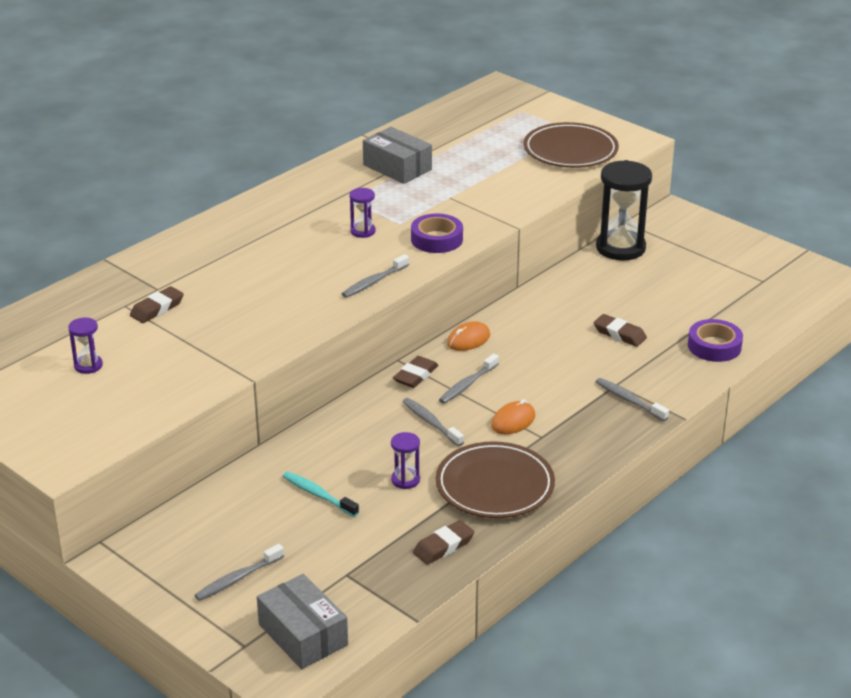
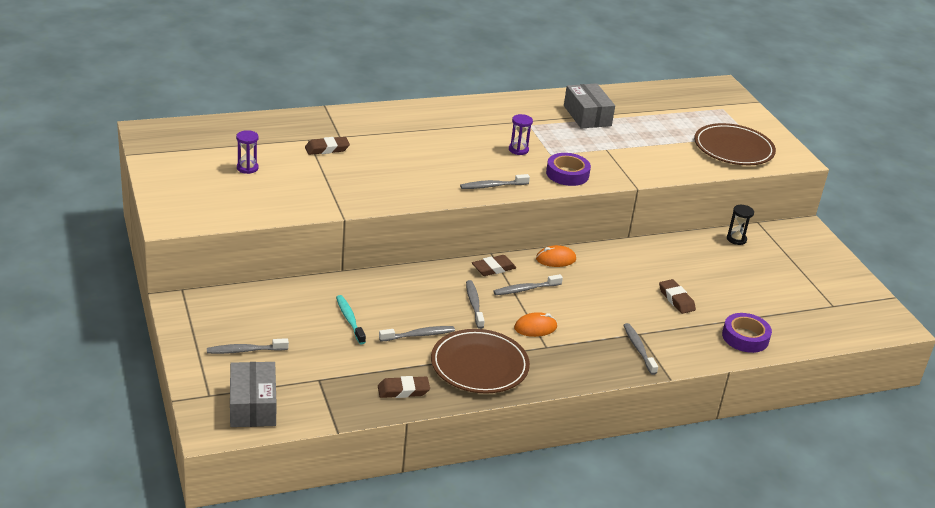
camera: 25 degrees right, 0 degrees up
(405, 480) = (419, 335): purple hourglass -> grey toothbrush
(620, 248) = (736, 239): black hourglass -> black hourglass, size x0.47

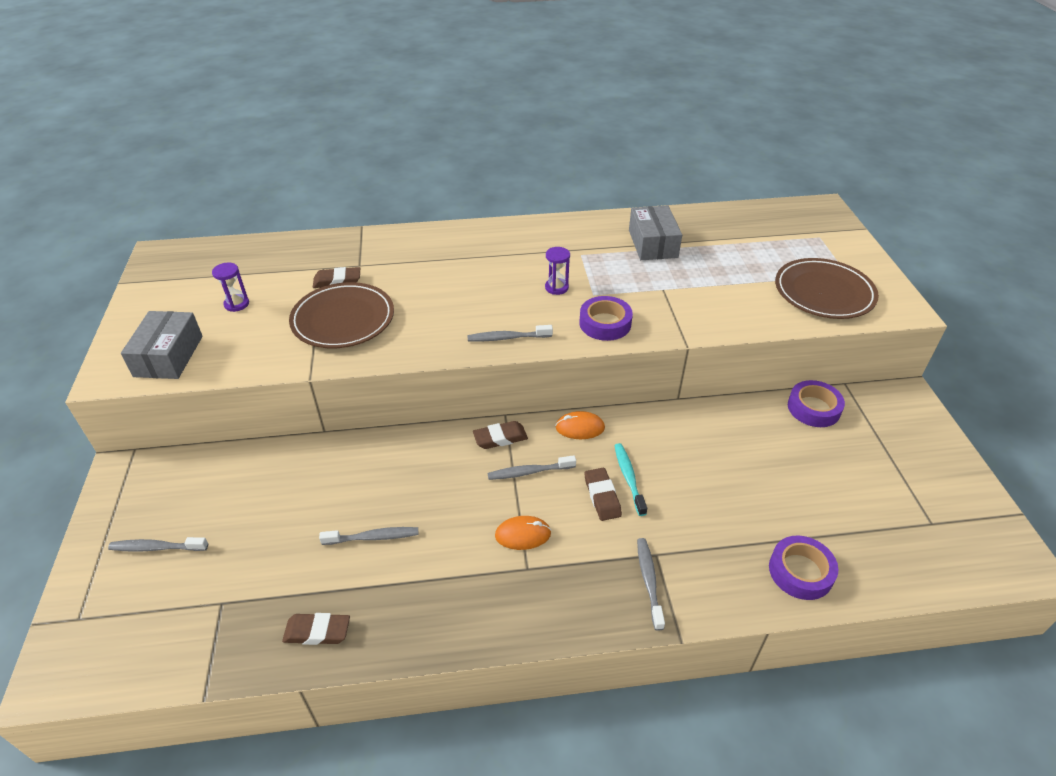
camera: 15 degrees right, 10 degrees up
(252, 405) = (120, 642): grey box -> grey box (168, 356)
(349, 319) = (300, 506): turquoise toothbrush -> turquoise toothbrush (629, 478)
(474, 304) = (458, 492): grey toothbrush -> none
(479, 365) = (430, 595): brown plate -> brown plate (343, 319)
(676, 299) = (718, 499): brown eraser -> brown eraser (602, 496)
(736, 239) = (813, 408): black hourglass -> purple tape

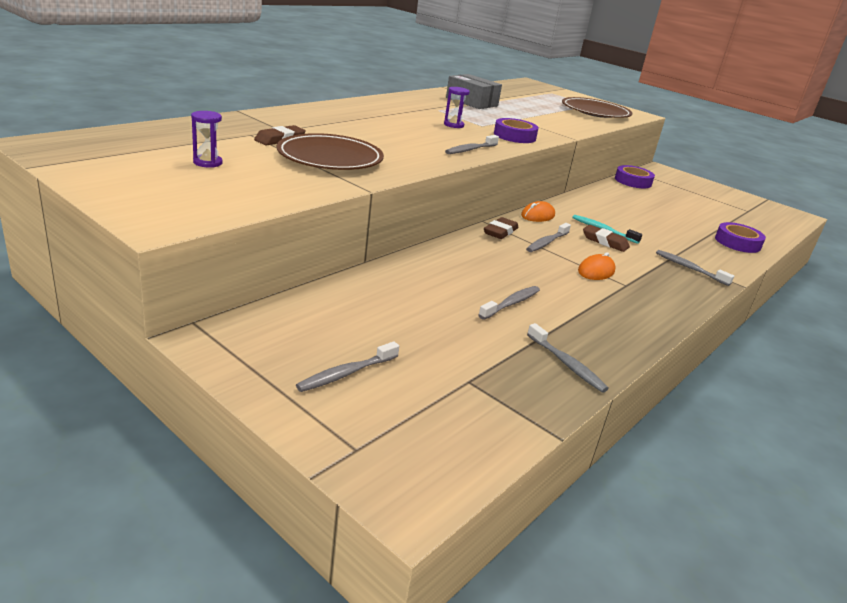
camera: 45 degrees left, 15 degrees down
(168, 356) = (202, 202): grey box -> none
(317, 631) = (567, 364): brown eraser -> grey toothbrush

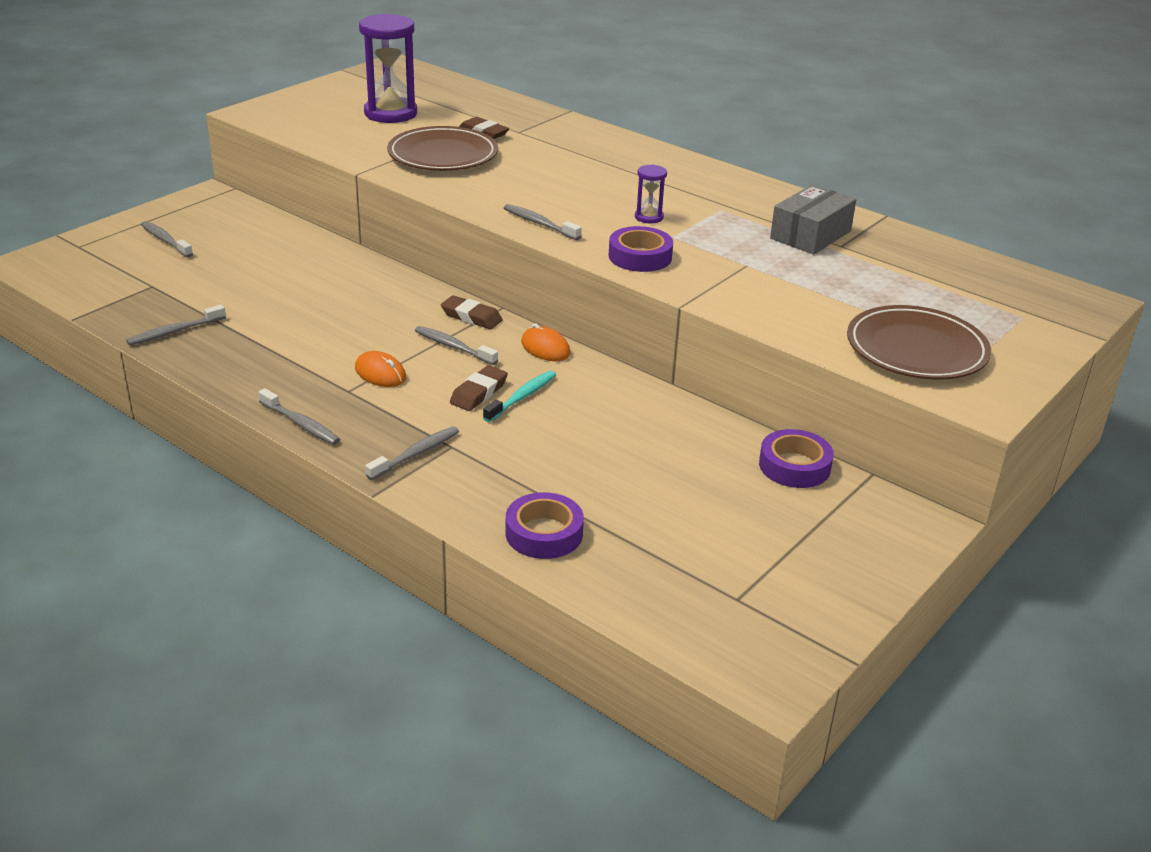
camera: 90 degrees right, 5 degrees up
(207, 163) = (390, 113): purple hourglass -> purple hourglass, size x2.11
(511, 303) = (286, 312): grey toothbrush -> grey toothbrush (301, 424)

